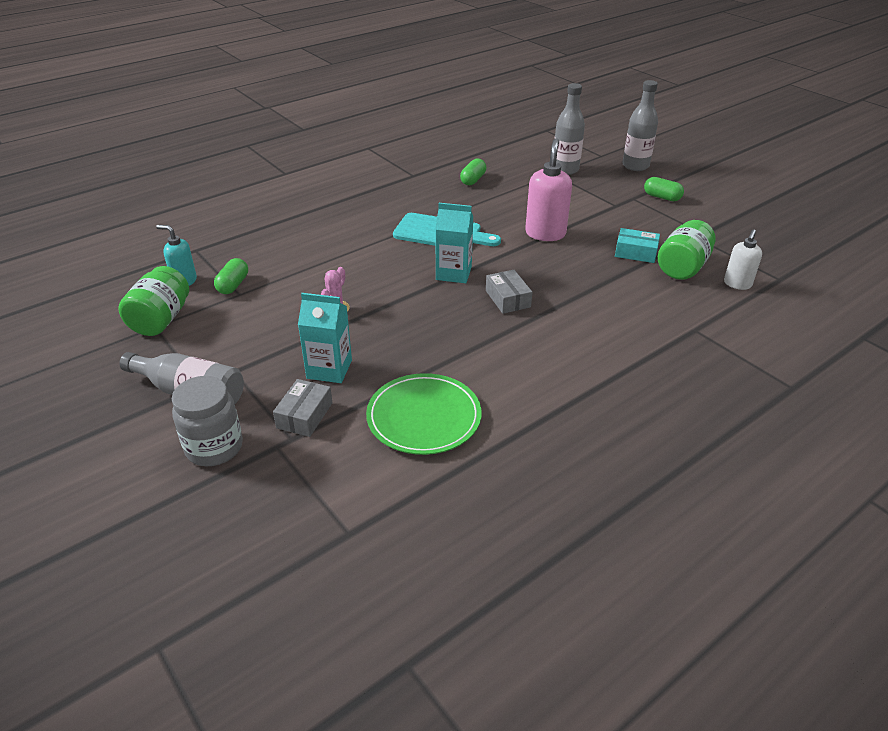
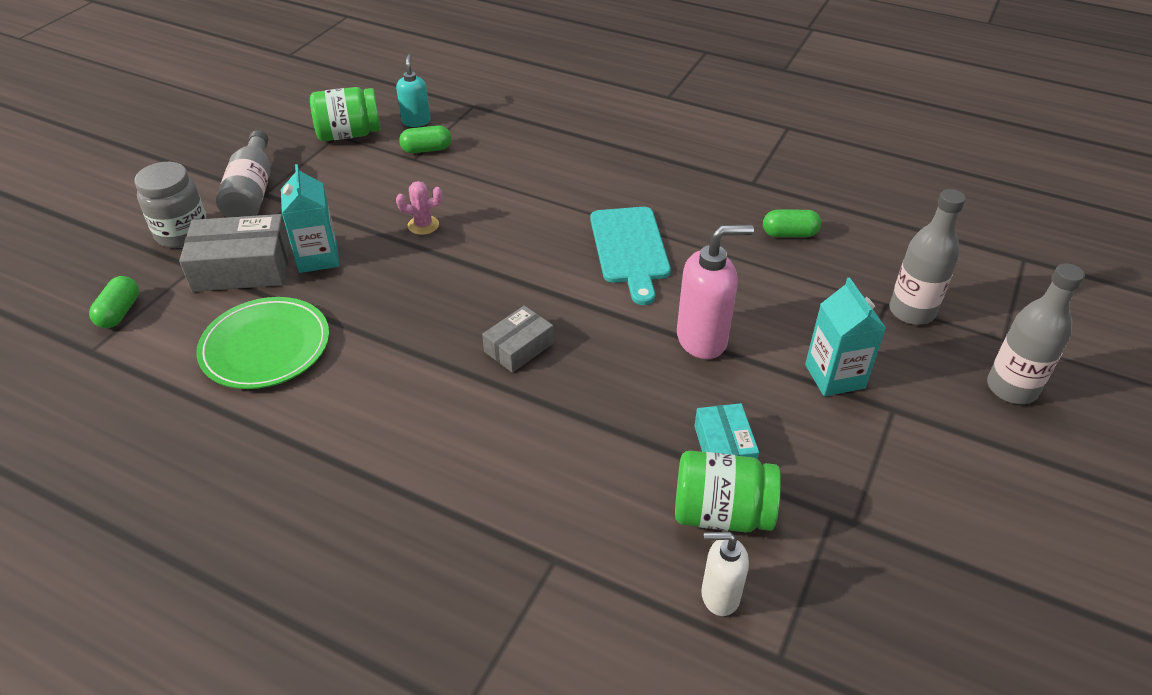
camera: 65 degrees right, 5 degrees up
(304, 415) = (242, 267): grey box -> grey box, size x1.69
(453, 273) = (546, 286): turquoise carton -> turquoise carton (834, 376)
(662, 197) = (931, 444): green capsule -> green capsule (119, 312)

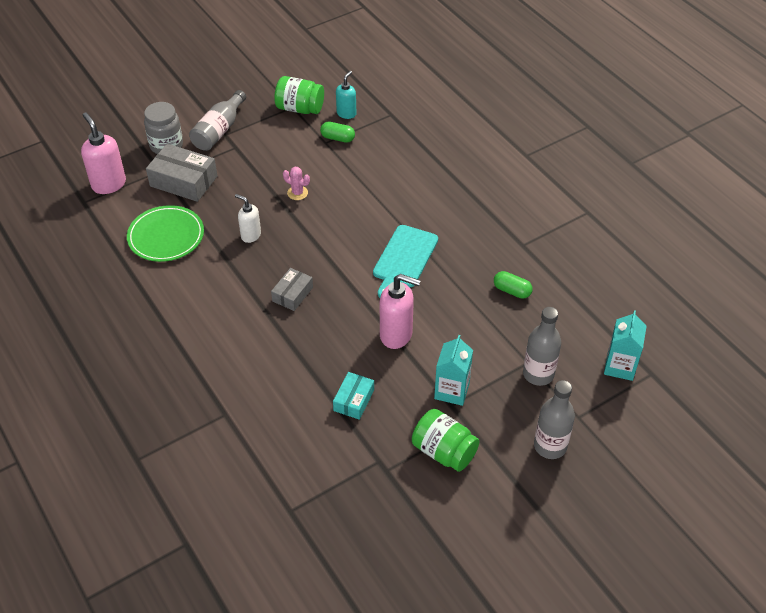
camera: 30 degrees right, 5 degrees up
(119, 312) = (108, 184): green capsule -> pink soap dispenser
(318, 257) = (226, 191): turquoise carton -> turquoise carton (620, 366)
(519, 347) = (292, 294): grey box -> grey box turned 45 degrees counterclockwise
(719, 595) = (287, 469): white soap dispenser -> white soap dispenser (250, 235)
(721, 513) = (322, 432): green jar -> green jar (444, 451)

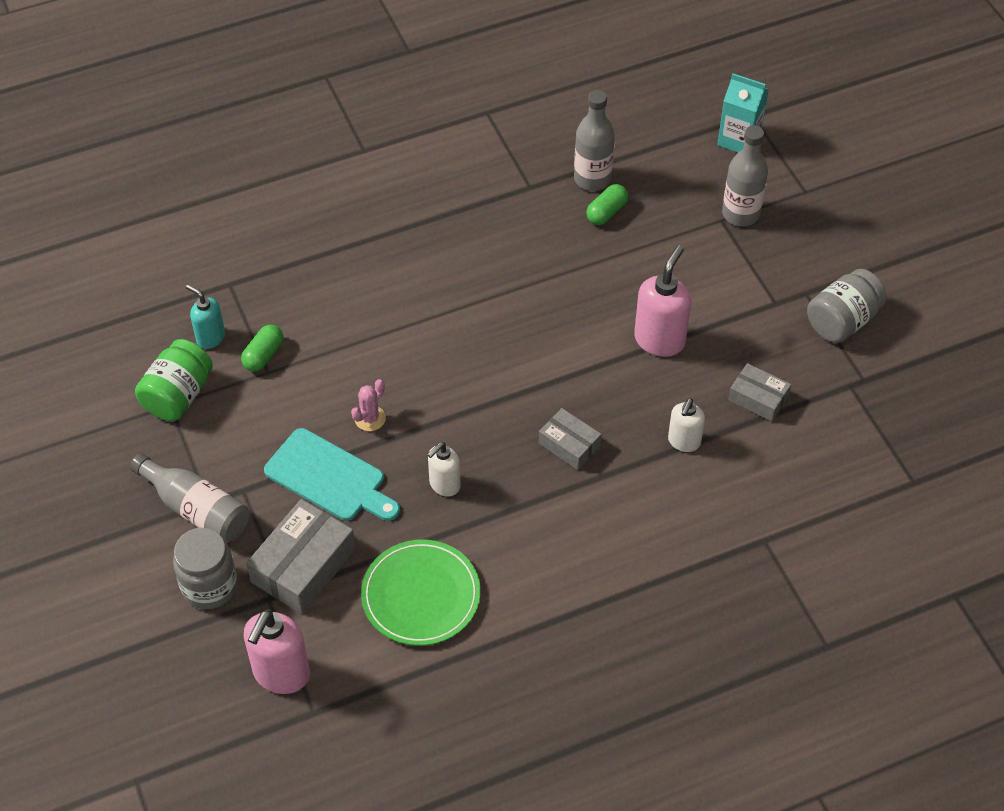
camera: 80 degrees left, 5 degrees up
(108, 184) = (281, 674): pink soap dispenser -> pink soap dispenser turned 45 degrees counterclockwise
(305, 358) = (684, 442): none -> white soap dispenser
(354, 400) = (758, 398): turquoise box -> grey box
(404, 259) = (530, 313): turquoise cutting board -> turquoise cutting board (329, 478)
(444, 451) = (842, 321): green jar -> grey jar
(452, 391) = (755, 299): turquoise carton -> none
(550, 446) = (843, 224): grey bottle -> grey bottle (592, 179)

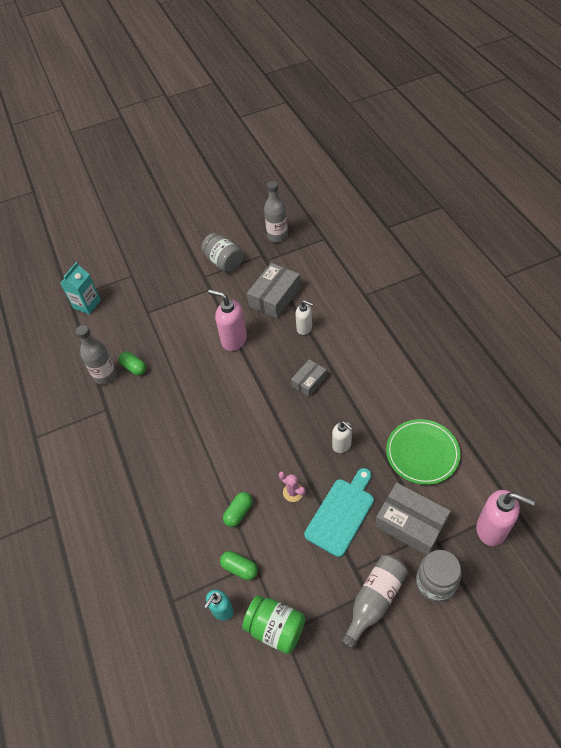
camera: 85 degrees left, 0 degrees up
(345, 353) = (238, 512): none -> green capsule
(740, 214) = (144, 303): grey bottle -> grey bottle (277, 236)
(758, 398) = (274, 297): grey box -> grey box, size x1.69

